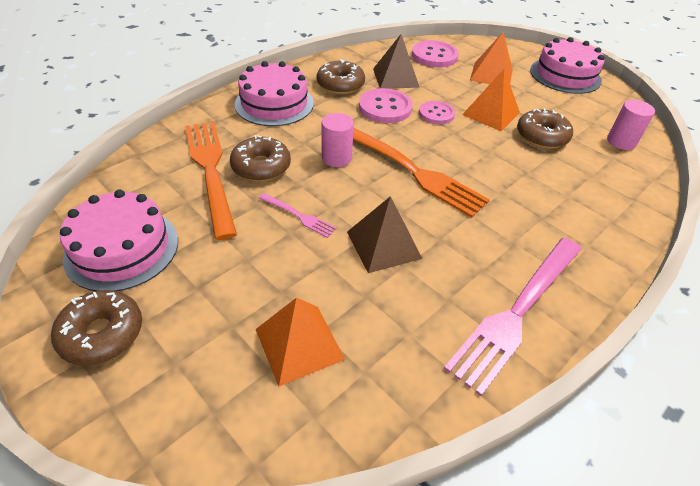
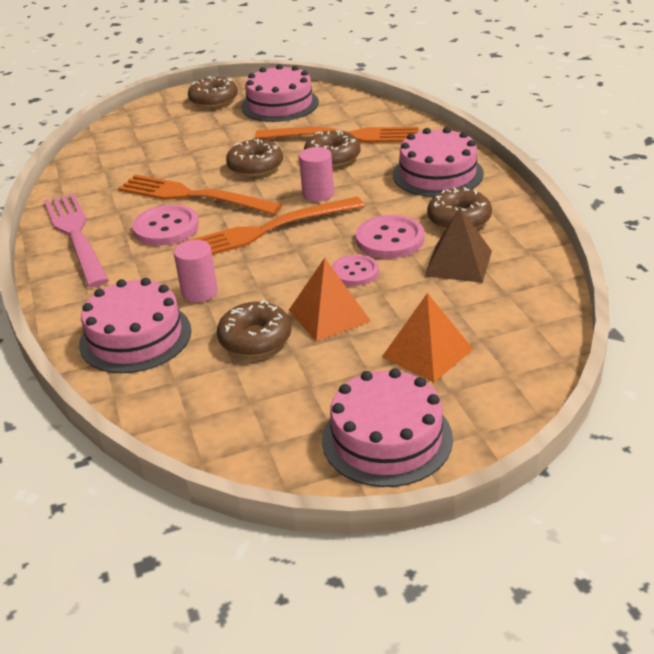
camera: 120 degrees right, 10 degrees down
(299, 216) = (255, 166): pink fork -> brown donut
(299, 344) = (144, 153): orange pyramid -> none
(383, 245) = (191, 196): brown pyramid -> orange fork
(434, 56) = (510, 314): pink button -> pink button (166, 228)
(598, 193) = (135, 337): none -> pink cake
(621, 142) = (193, 407): pink cylinder -> pink cylinder (199, 292)

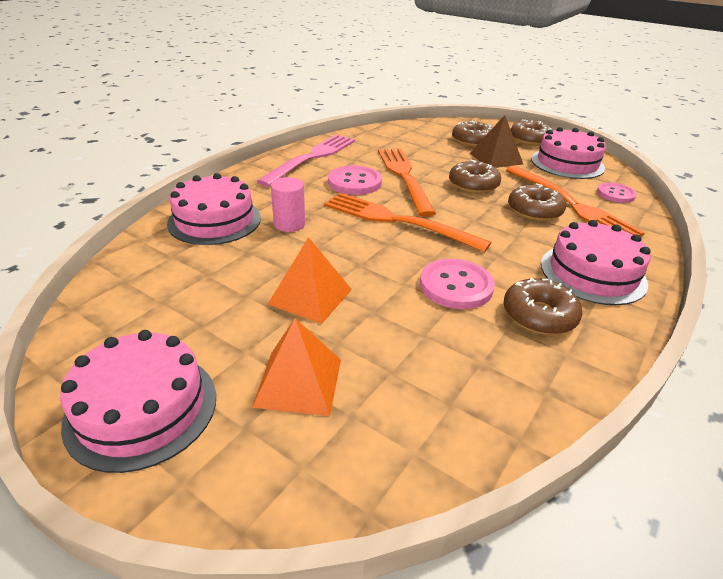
camera: 50 degrees right, 0 degrees up
(255, 339) = (248, 271): brown donut -> brown donut (472, 141)
(318, 194) = (474, 224): pink cylinder -> none
(355, 272) = (386, 286): pink button -> pink button (615, 194)
(458, 263) = (466, 344): brown pyramid -> brown pyramid (496, 158)

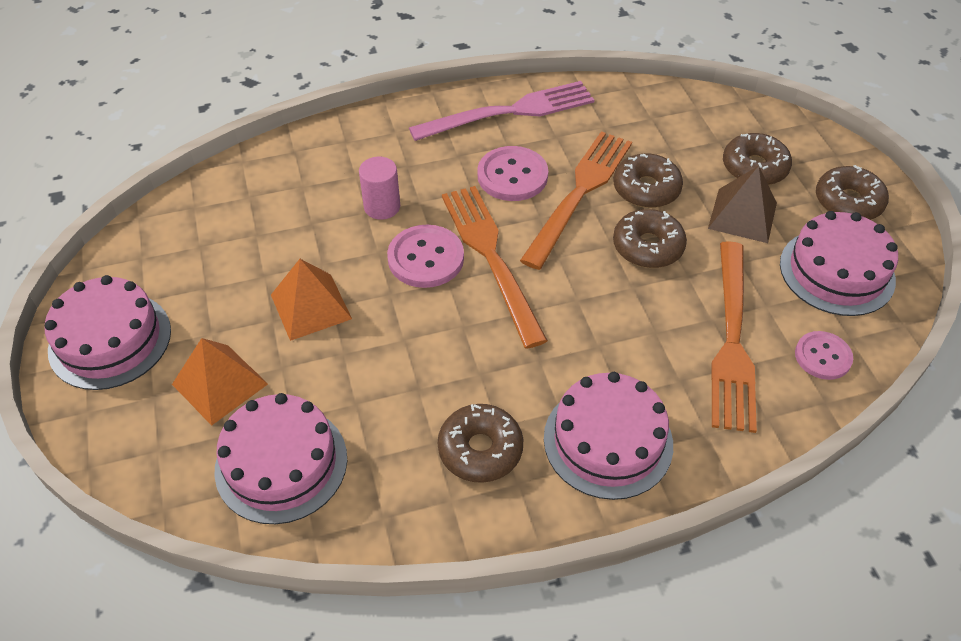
camera: 40 degrees right, 15 degrees up
(214, 220) = (322, 167): pink cake -> pink cake (281, 463)
(456, 286) = (447, 370): pink button -> pink button (426, 258)
(534, 211) = (667, 324): brown donut -> brown donut (646, 189)

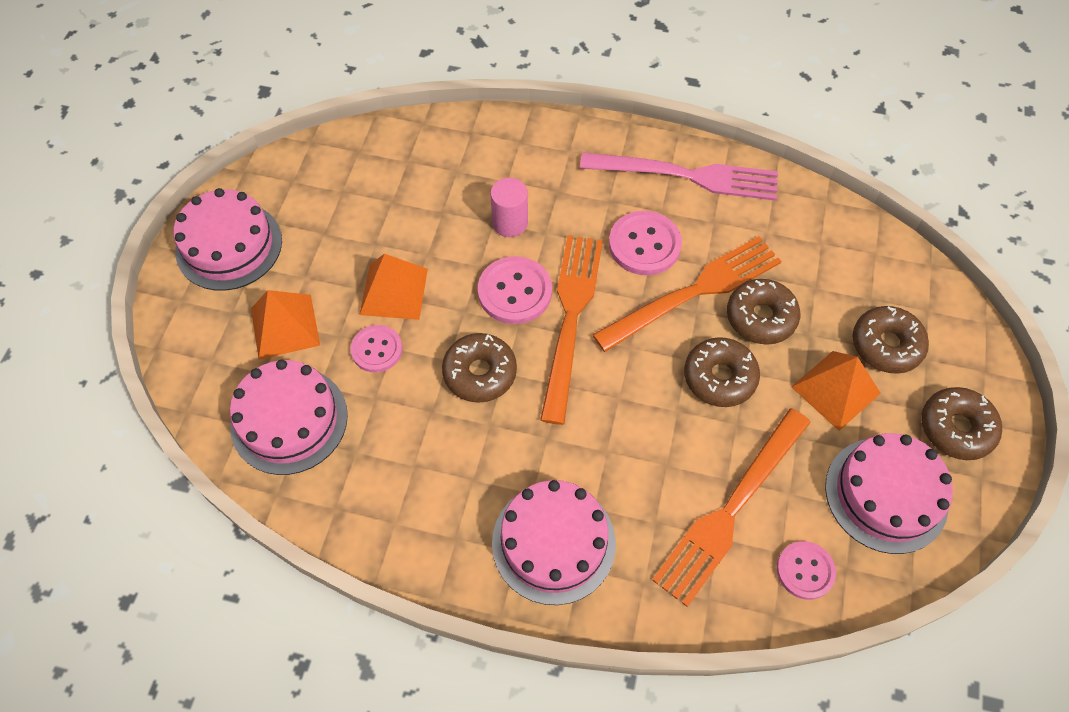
camera: 30 degrees right, 10 degrees up
(328, 362) = (377, 349): none -> pink button
(480, 449) = (445, 492): brown donut -> brown donut (480, 373)
(742, 215) = (835, 390): brown pyramid -> orange pyramid

